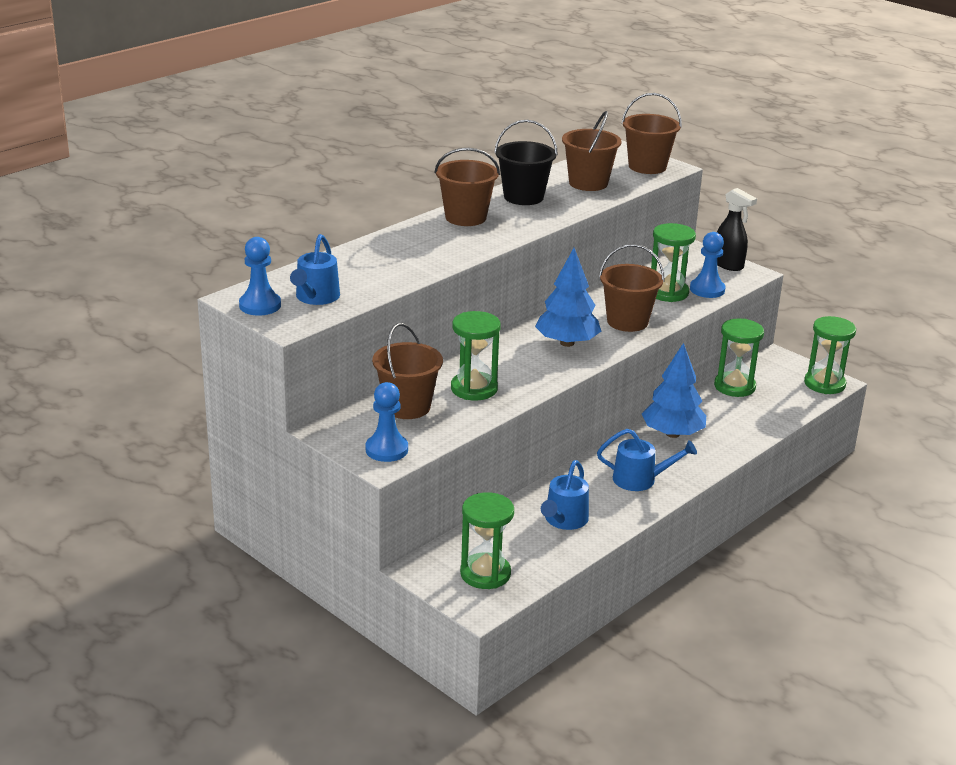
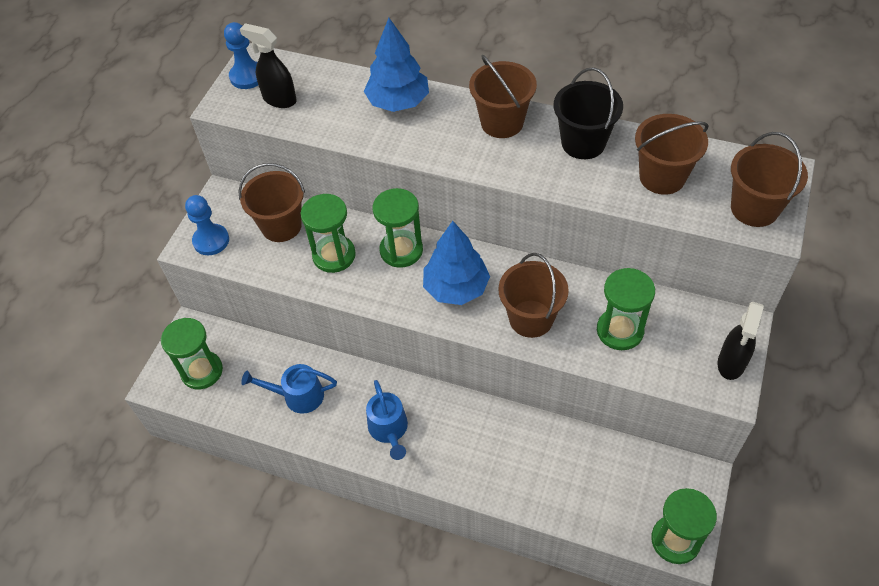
camera: 70 degrees right, 25 degrees up
(316, 297) = (279, 99): blue watering can -> black spray bottle
(672, 434) = (482, 429): blue tree -> blue tree (398, 102)
(707, 289) = (653, 362): blue pawn -> none
(734, 386) = (608, 454): green hourglass -> green hourglass (401, 250)

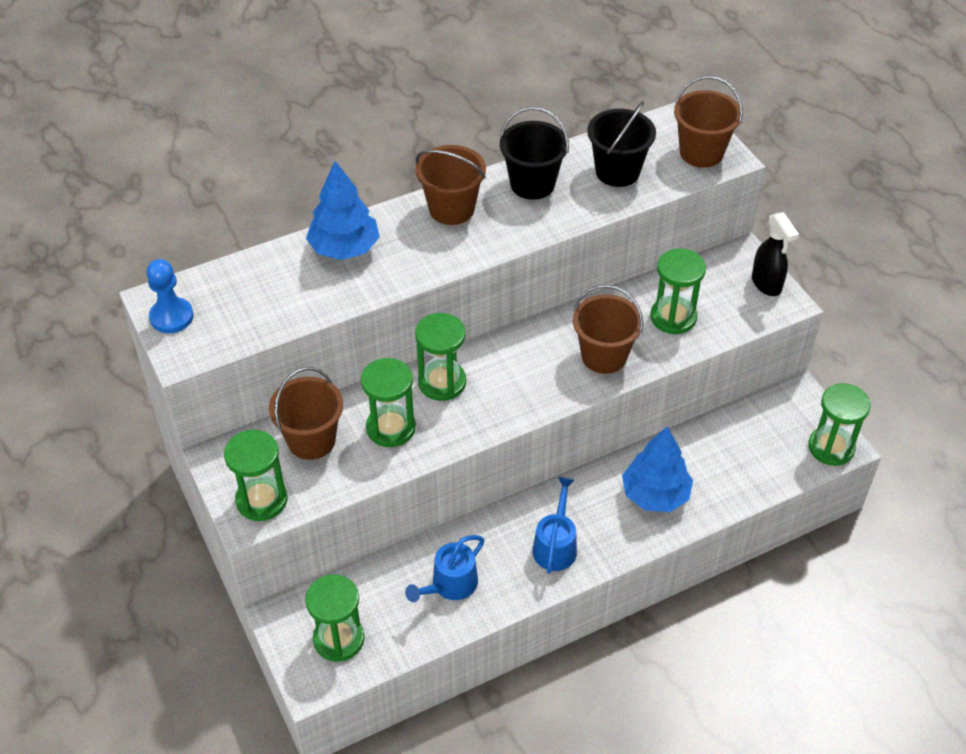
camera: 50 degrees left, 5 degrees down
(211, 241) = (261, 500): blue pawn -> green hourglass
(279, 99) = (231, 315): black spray bottle -> none
(389, 429) = (555, 546): blue watering can -> blue watering can turned 105 degrees counterclockwise
(456, 288) = (521, 377): blue tree -> blue tree (655, 494)
(662, 177) = (617, 171): brown bucket -> black bucket

